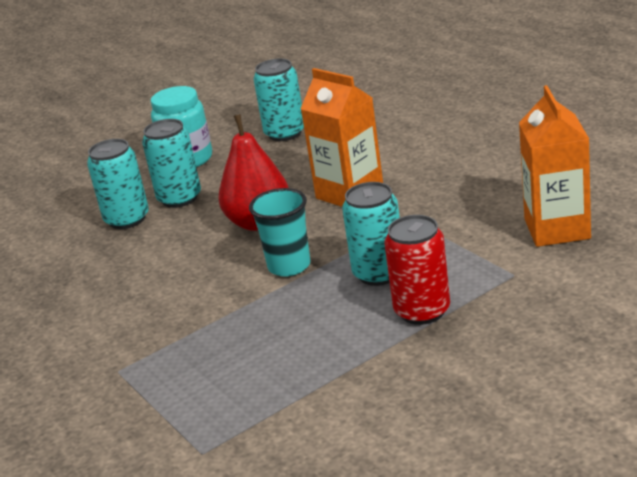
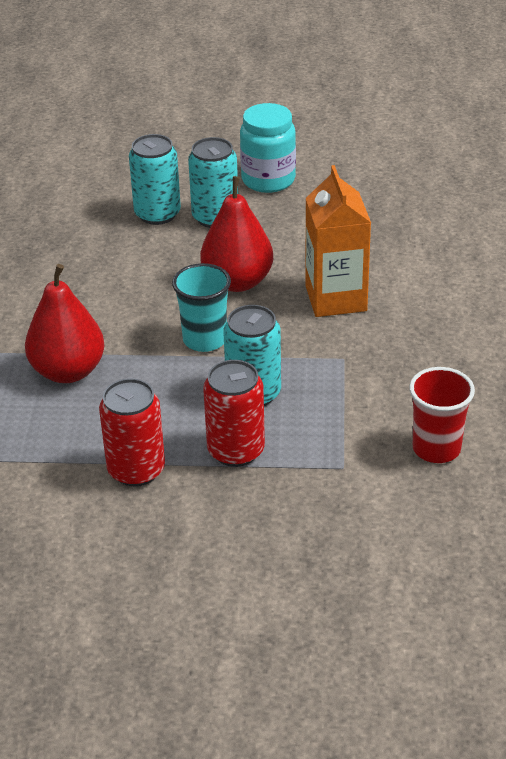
camera: 35 degrees right, 10 degrees up
(206, 345) = (68, 371): none -> red pear
(285, 133) = (371, 199): turquoise can -> none
(365, 367) = (136, 470): none -> red can
(557, 229) = (436, 448): orange carton -> red cup

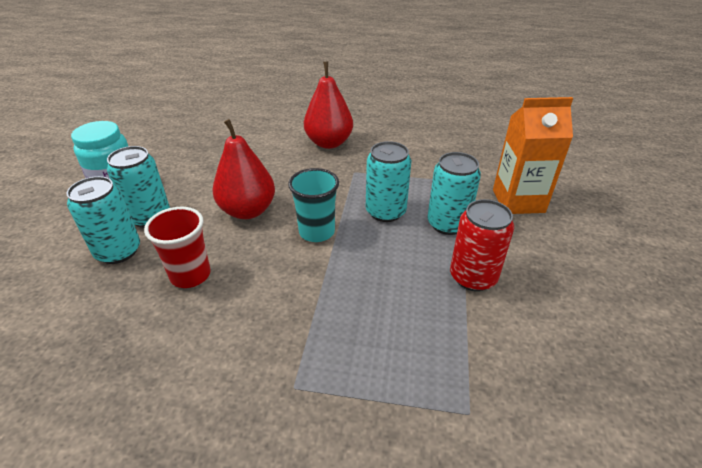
camera: 85 degrees left, 0 degrees up
(68, 371) = (340, 321): red pear -> red pear (329, 143)
(236, 450) = (447, 224): red can -> turquoise can
(336, 298) = (288, 169): orange carton -> orange carton (518, 201)
(436, 448) = (442, 149): red cup -> red cup (190, 275)

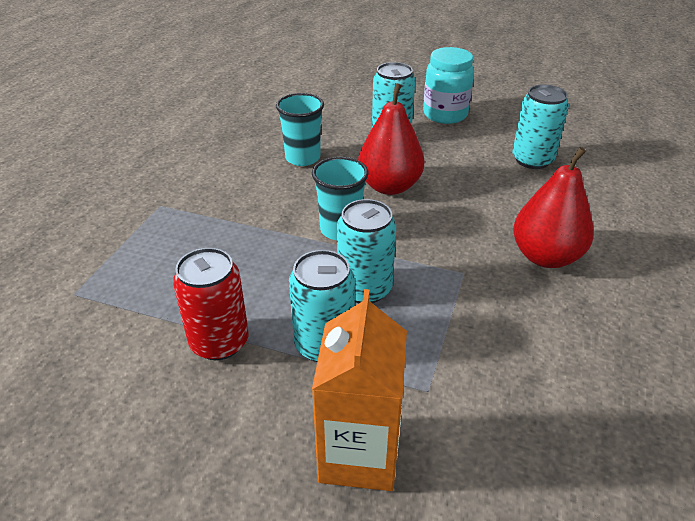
camera: 100 degrees right, 0 degrees up
(118, 251) = (346, 124): turquoise can -> turquoise can (532, 160)
(190, 275) = (302, 158): red cup -> turquoise cup

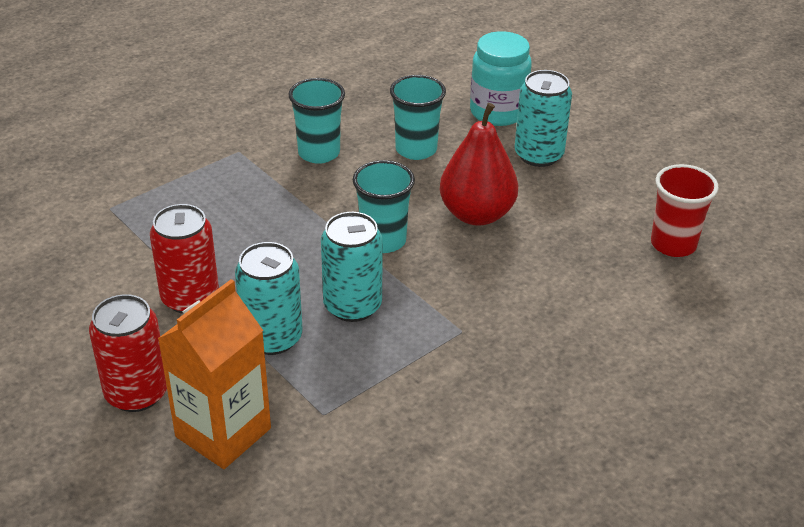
camera: 30 degrees right, 0 degrees up
(230, 184) = (319, 153): none -> turquoise cup
(243, 458) = (136, 393): none -> red can
(445, 114) = (628, 152): turquoise jar -> turquoise jar (497, 112)
(532, 160) = (673, 244): turquoise can -> red cup
(545, 257) = (564, 351): red pear -> none

